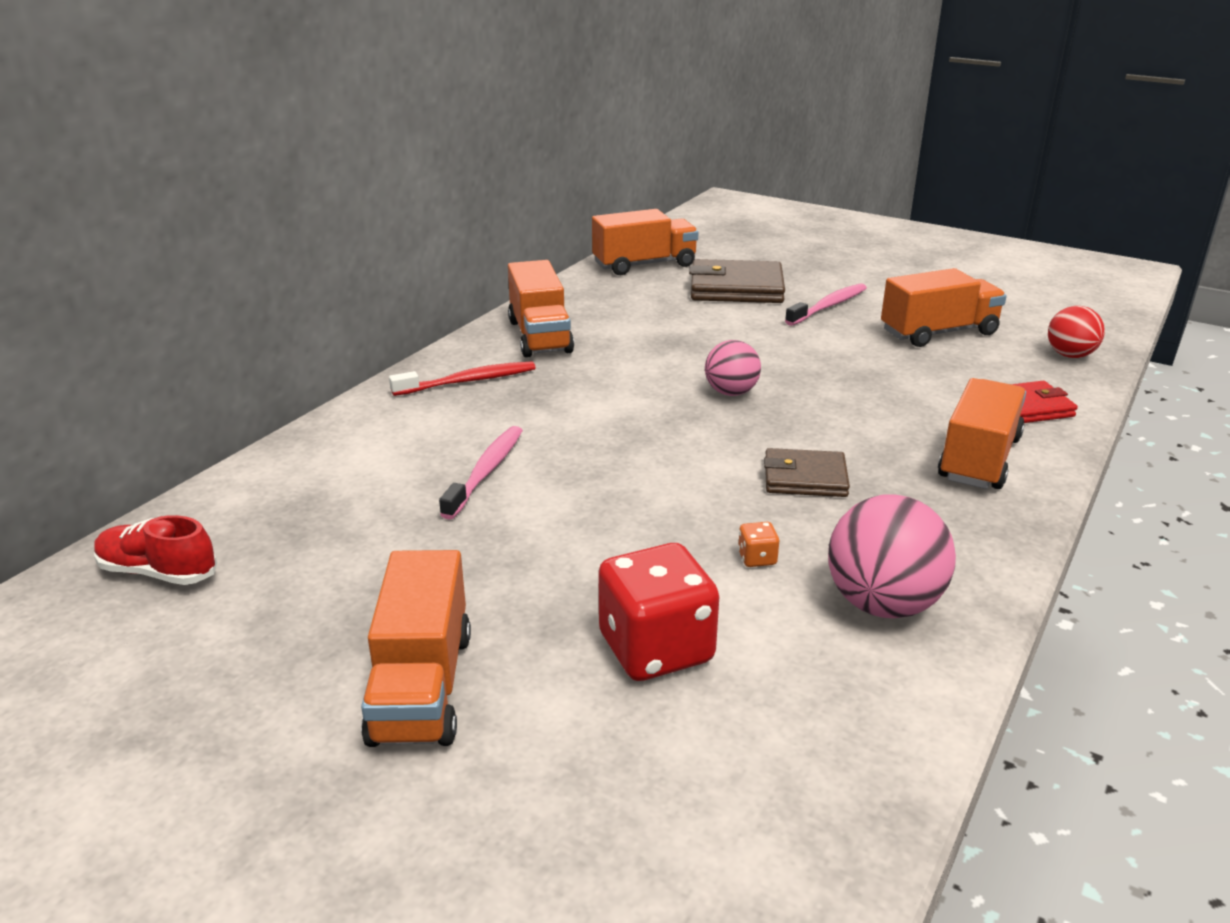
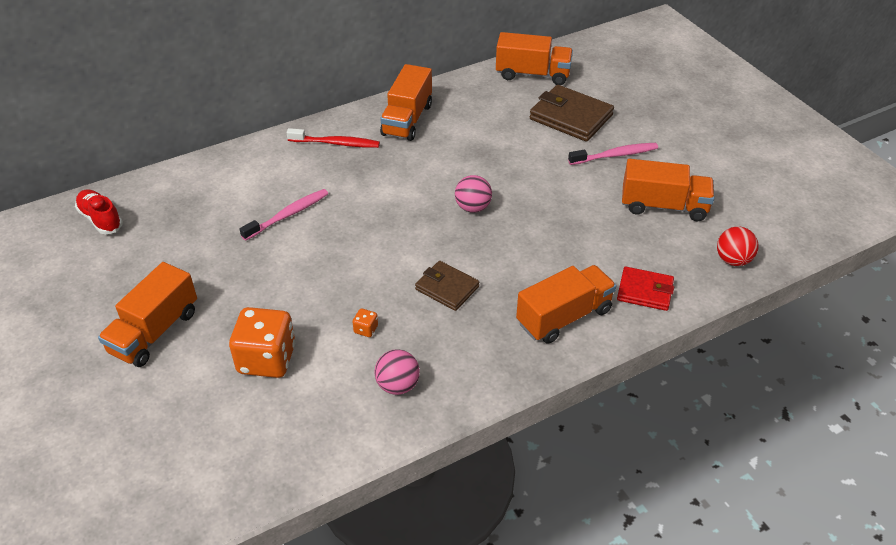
camera: 30 degrees right, 15 degrees up
(656, 649) = (267, 359): red dice -> orange dice
(882, 604) = (398, 385): pink ball -> pink ball, size x0.63

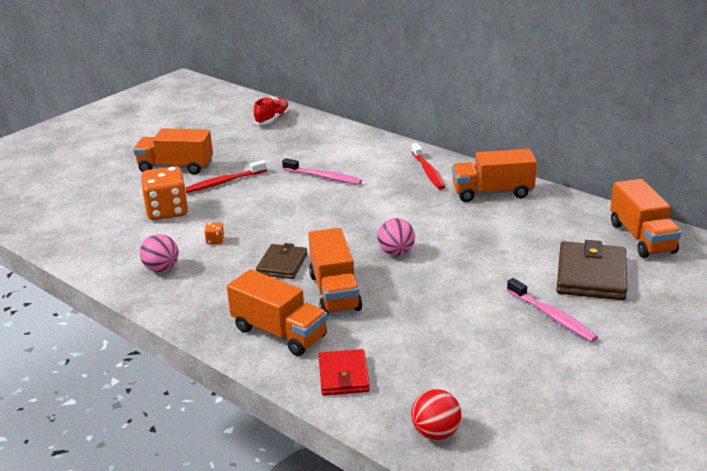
camera: 70 degrees right, 15 degrees down
(233, 296) = (224, 182): none -> red toothbrush
(664, 206) = (491, 365): orange truck -> orange truck (334, 292)

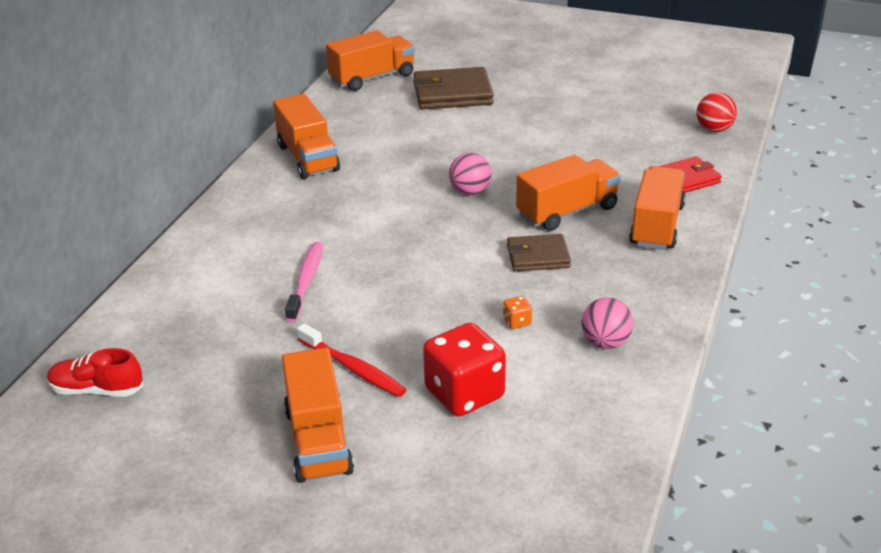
camera: 110 degrees left, 5 degrees up
(167, 211) = (464, 394): orange dice -> red dice
(428, 171) = (265, 206): red toothbrush -> none
(552, 316) = (528, 103): pink toothbrush -> none

